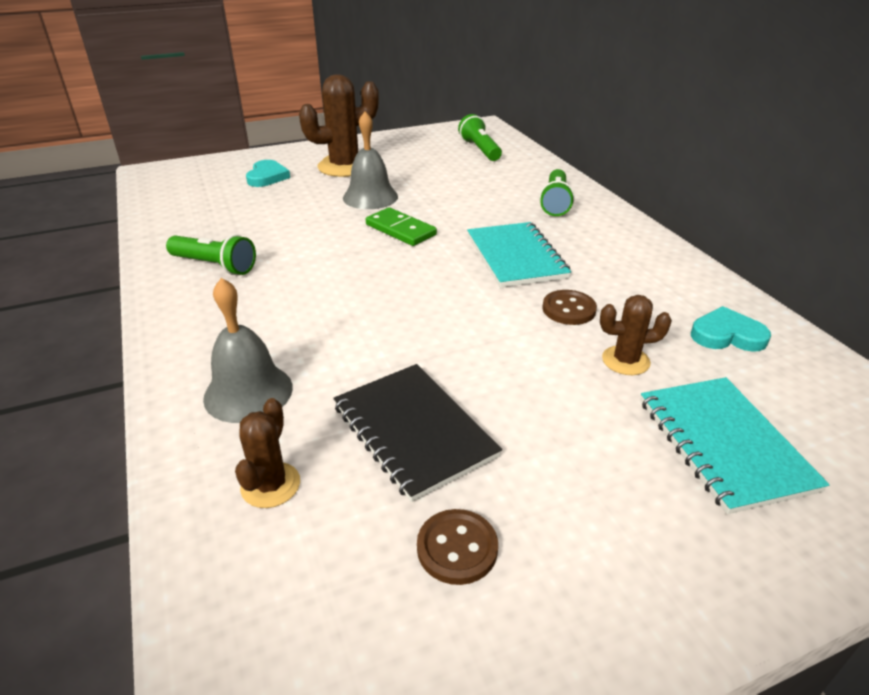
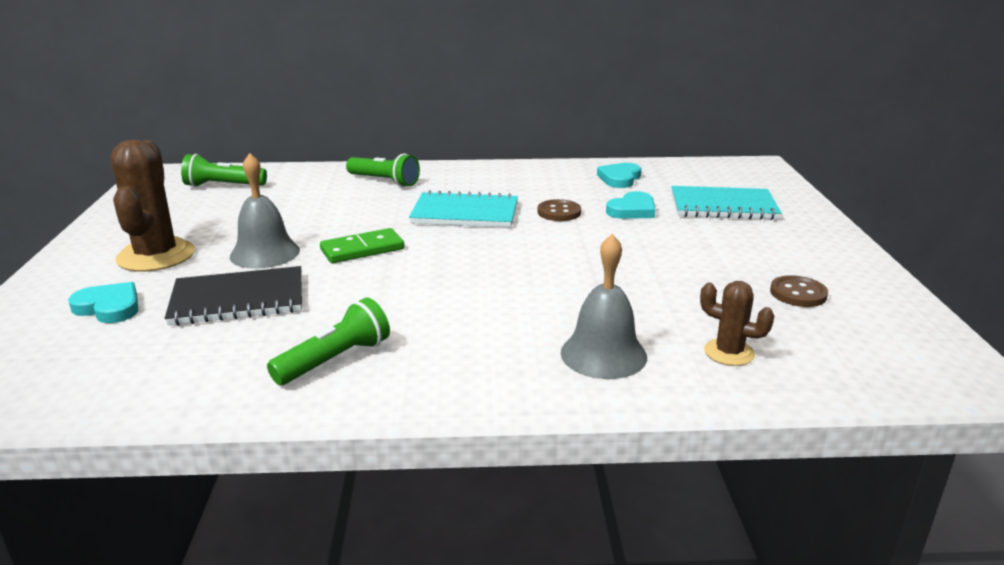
camera: 70 degrees left, 10 degrees down
(414, 431) = (682, 290): black notebook -> black notebook (238, 299)
(625, 361) = (632, 210): brown cactus -> turquoise heart

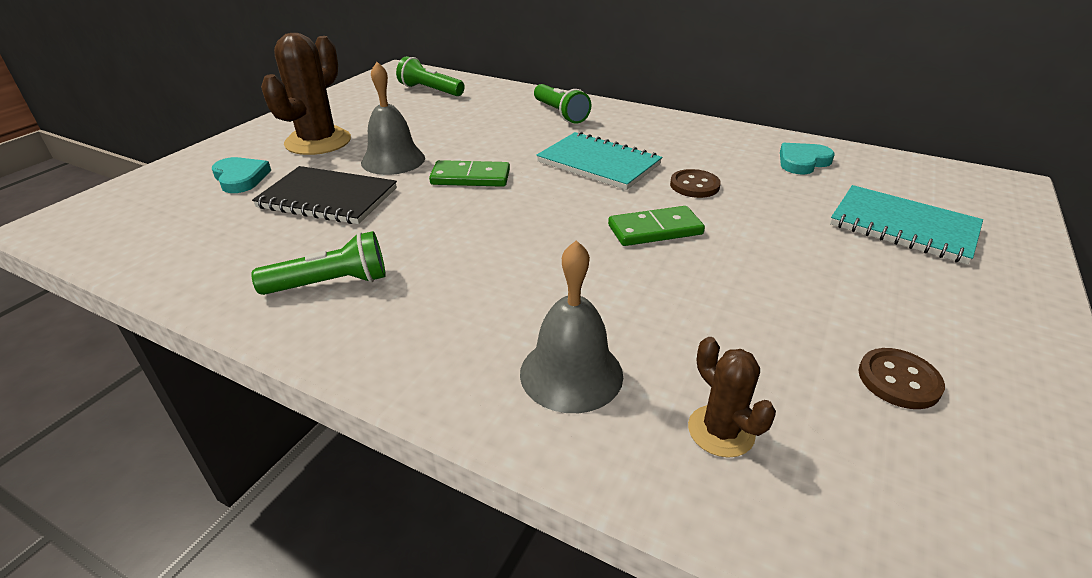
camera: 30 degrees right, 10 degrees up
(562, 249) = (655, 230): none -> green domino
(632, 210) = (780, 203): turquoise heart -> none

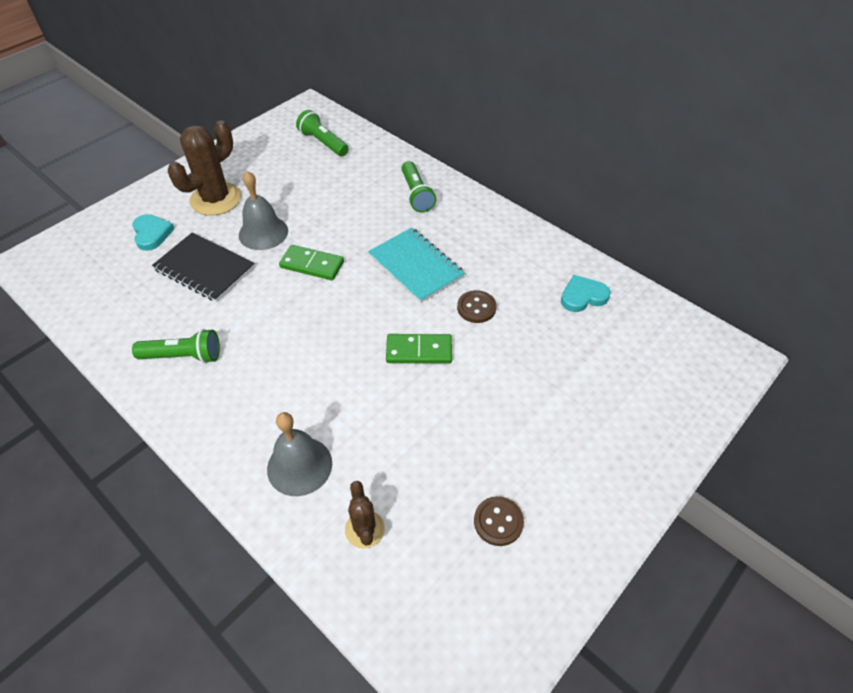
camera: 15 degrees right, 15 degrees up
(903, 227) = (610, 387): turquoise notebook -> none

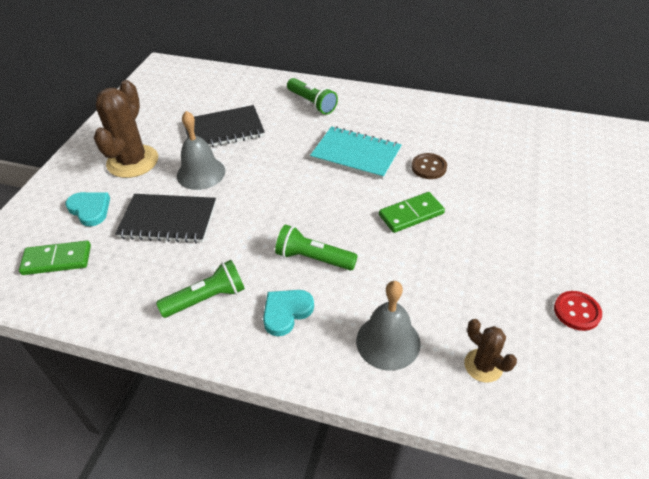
camera: 25 degrees left, 5 degrees down
(312, 265) = (266, 183): green domino -> green domino (57, 260)
(314, 195) = (224, 130): none -> black notebook
(323, 143) = (198, 89): green flashlight -> green flashlight (313, 258)
(498, 522) = (576, 312): brown button -> red button
(583, 296) = (498, 132): turquoise heart -> turquoise heart (286, 312)

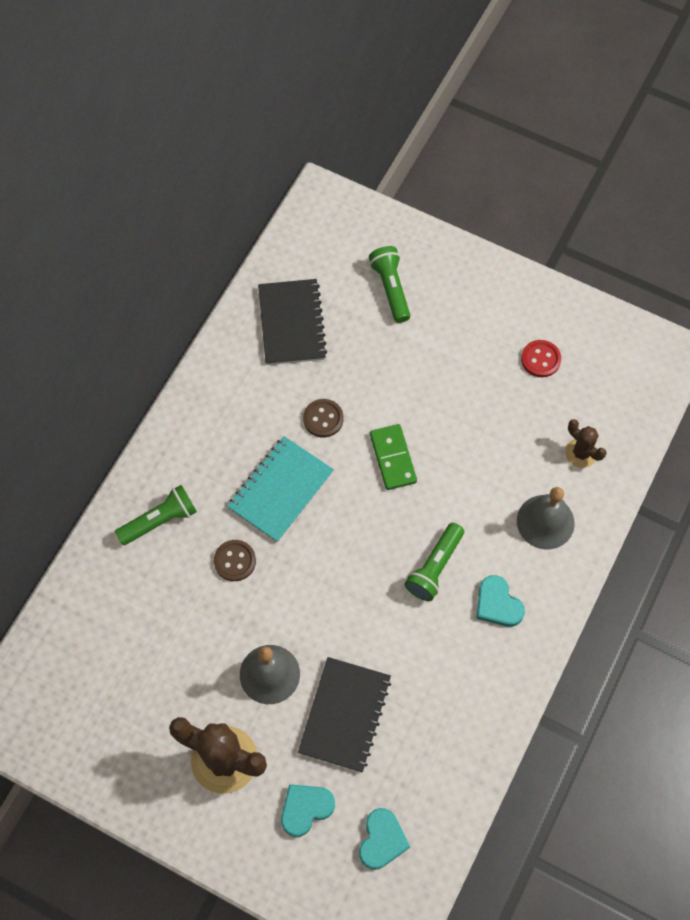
camera: 80 degrees left, 20 degrees up
(57, 260) = (382, 840): green domino -> turquoise heart
(206, 298) = (467, 678): green flashlight -> green flashlight (390, 288)
(224, 130) = (188, 640): black notebook -> black notebook (291, 323)
(290, 141) = (235, 561): none -> brown button
(483, 365) = (581, 453): brown cactus -> brown cactus turned 75 degrees clockwise

